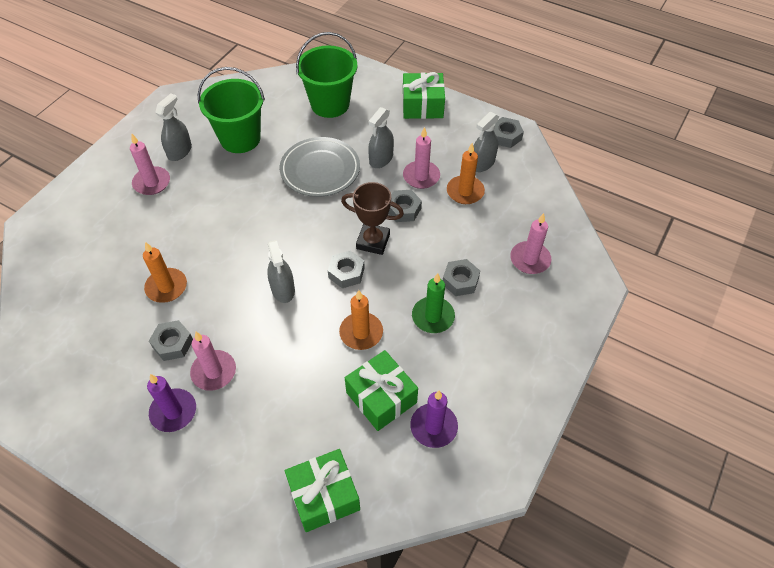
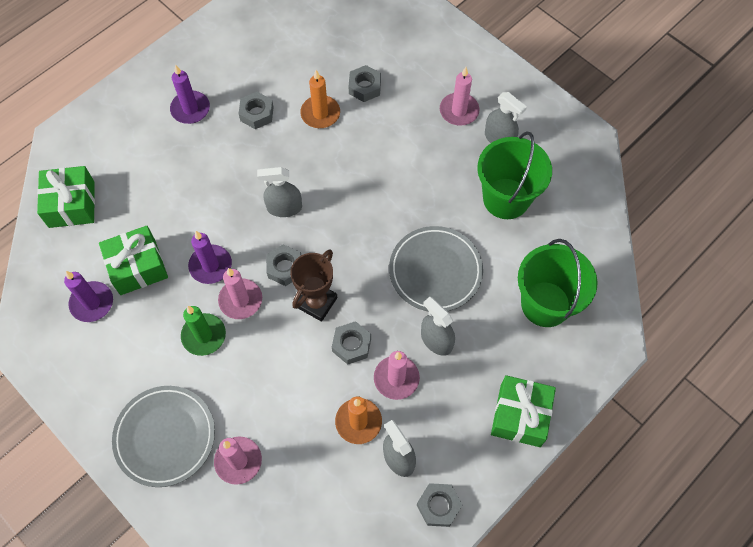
camera: 105 degrees right, 10 degrees up
(214, 372) = (216, 141): pink candle -> pink candle (240, 300)
(361, 332) = (210, 265): orange candle -> purple candle
(460, 281) = (236, 376): grey nut -> grey nut (365, 87)
(534, 317) = (165, 437): none -> grey plate

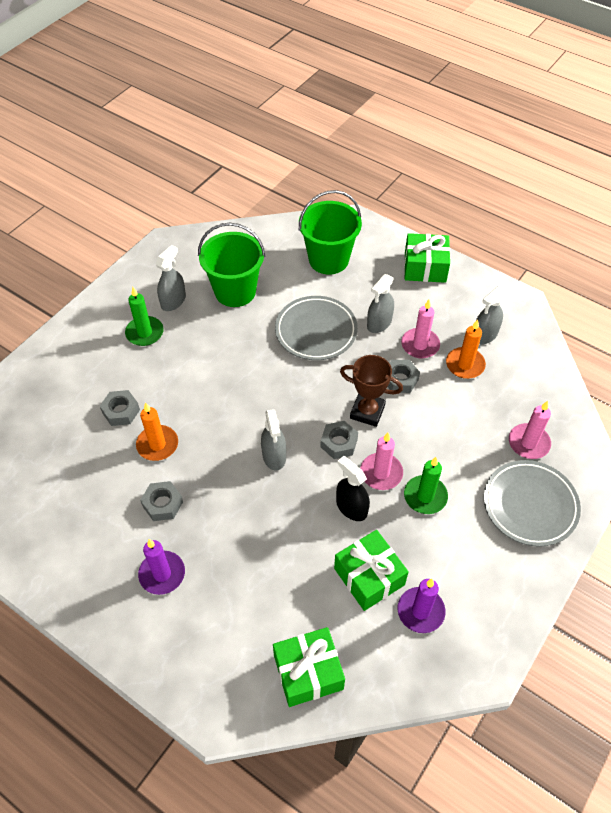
camera: 100 degrees left, 10 degrees down
(210, 265) = (351, 507): purple candle -> black spray bottle
(438, 506) = (510, 307): grey nut -> none
(459, 111) = (144, 333): pink candle -> green candle

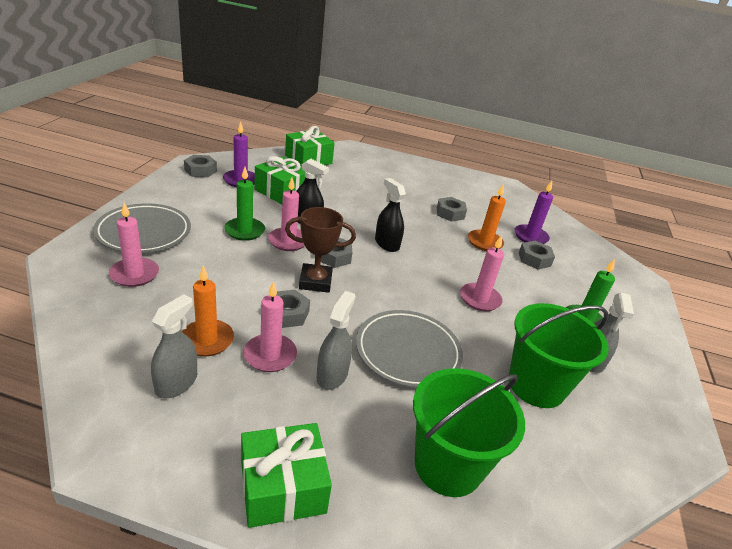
camera: 155 degrees right, 20 degrees down
(162, 574) = (422, 186): purple candle -> purple candle (530, 236)
(222, 370) = (480, 299): none -> pink candle
(274, 456) = (387, 244): grey spray bottle -> black spray bottle
(474, 644) = (200, 170): none -> grey nut

